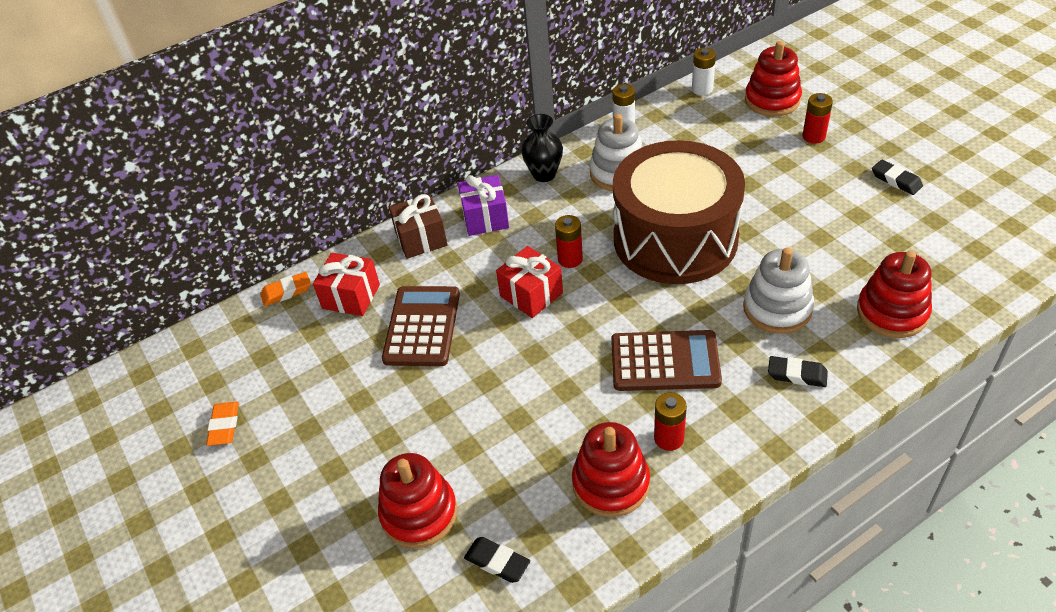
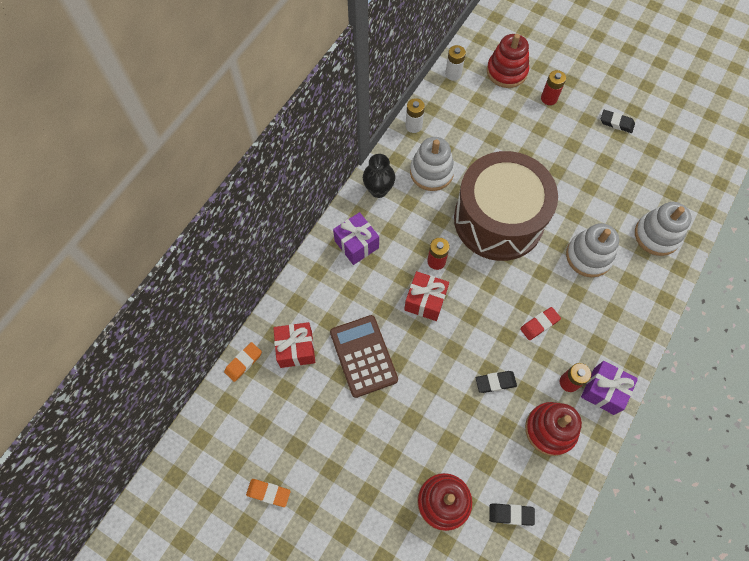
camera: 30 degrees left, 20 degrees up
(224, 426) = (268, 493): orange eraser -> orange eraser turned 45 degrees counterclockwise
(421, 239) = (319, 279): brown gift -> none
(665, 362) = (539, 324): brown calculator -> red eraser
(713, 465) = (603, 391): none -> purple gift
(797, 374) = (622, 304): black eraser -> black eraser (495, 382)
(892, 312) = (657, 235): red stacking toy -> white stacking toy

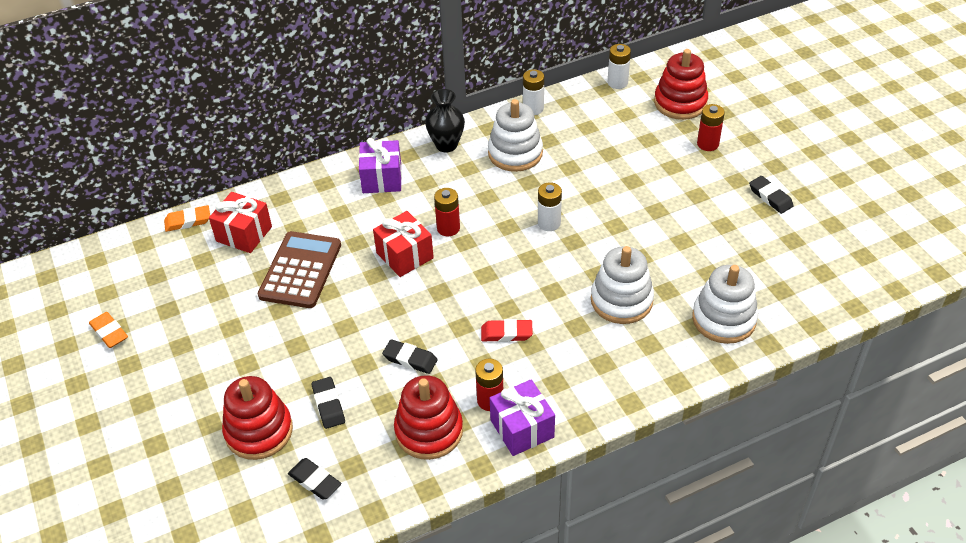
camera: 35 degrees right, 20 degrees down
(472, 451) = (328, 405): none -> black eraser
(498, 219) = (549, 223): brown drum -> white battery

